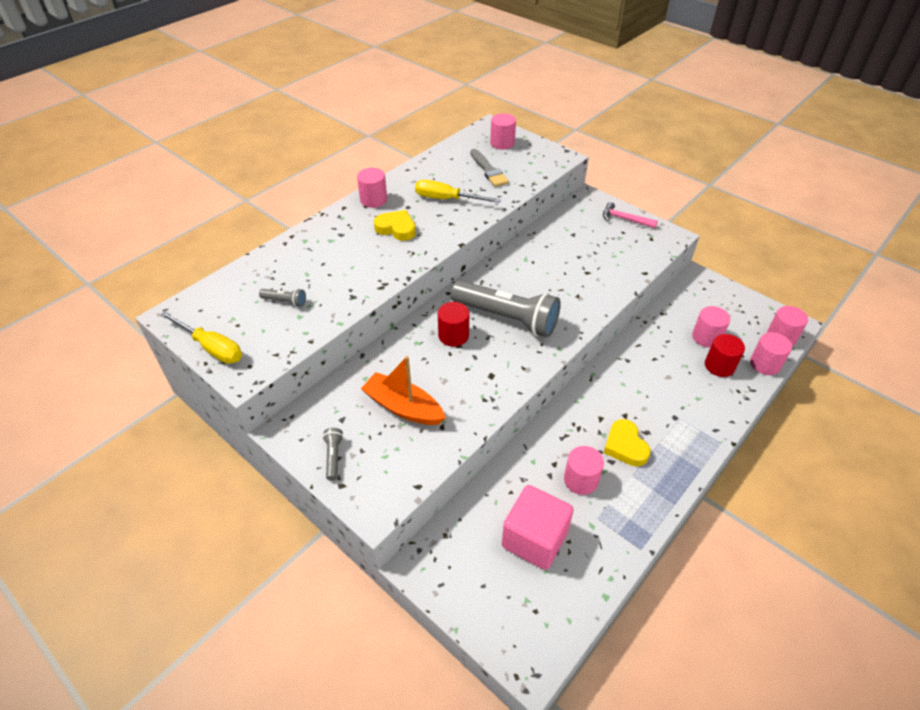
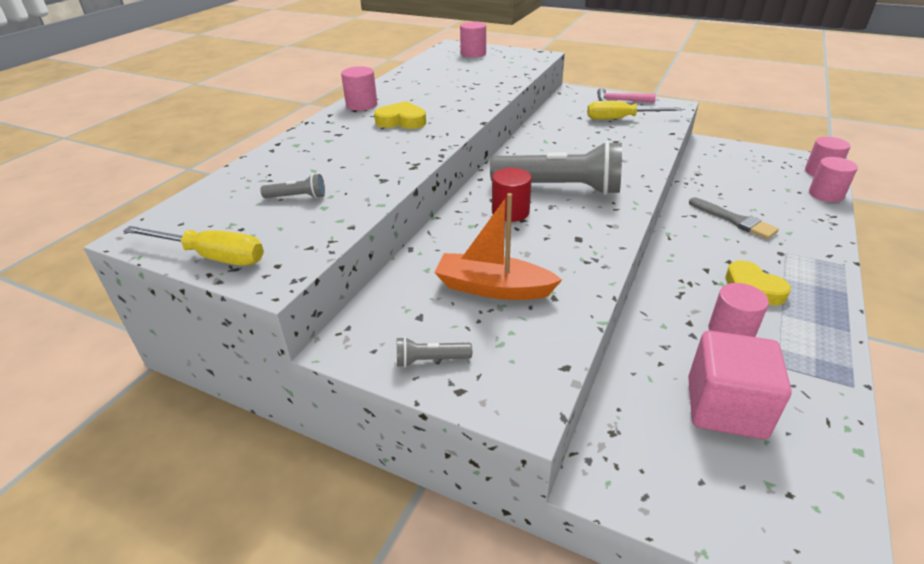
camera: 15 degrees left, 10 degrees down
(333, 457) = (430, 360): grey flashlight -> grey flashlight turned 75 degrees counterclockwise
(447, 199) = (443, 94): yellow screwdriver -> yellow screwdriver (620, 119)
(488, 170) = (473, 71): grey brush -> grey brush (734, 220)
(706, 337) = (754, 184): pink cylinder -> none
(719, 366) = (786, 203): red cylinder -> none

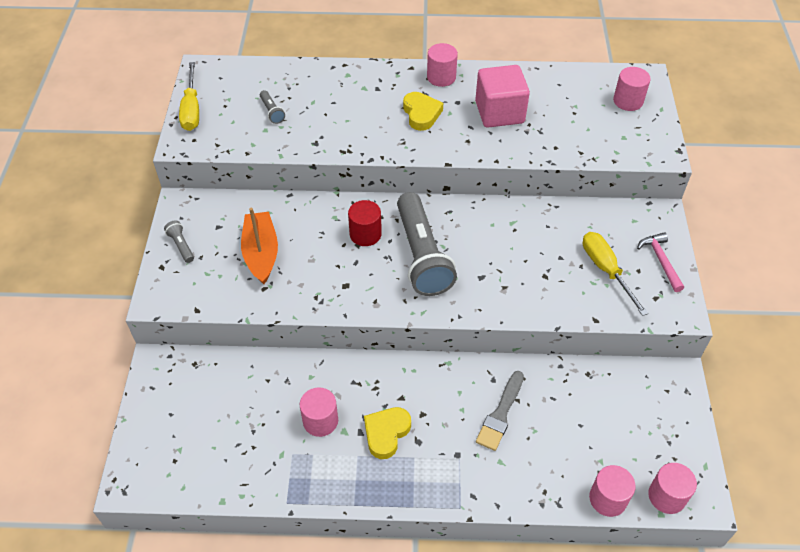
camera: 65 degrees right, 15 degrees up
(725, 408) = (236, 422): pink cube -> pink cube (499, 112)

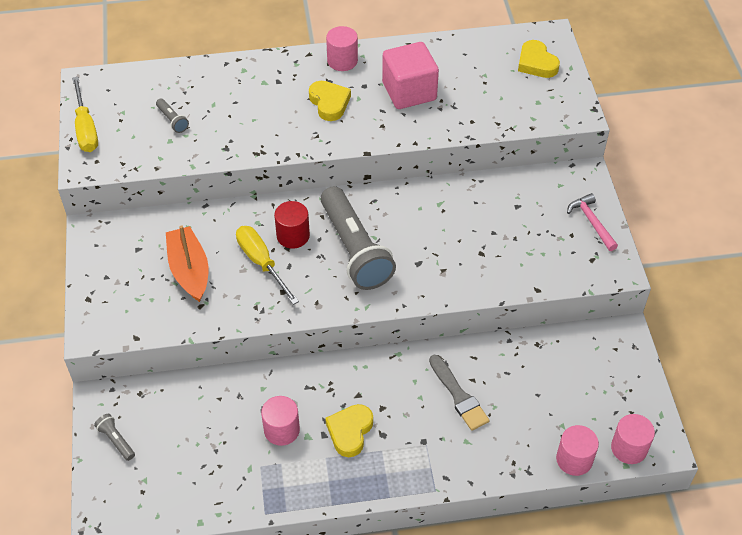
camera: 10 degrees left, 0 degrees up
(181, 246) = (103, 274): grey flashlight -> grey flashlight (116, 440)
(500, 414) = (459, 396): grey brush -> grey brush turned 45 degrees counterclockwise
(606, 270) = (540, 239): yellow screwdriver -> yellow screwdriver (261, 262)
(628, 101) = (536, 63): pink cylinder -> yellow heart

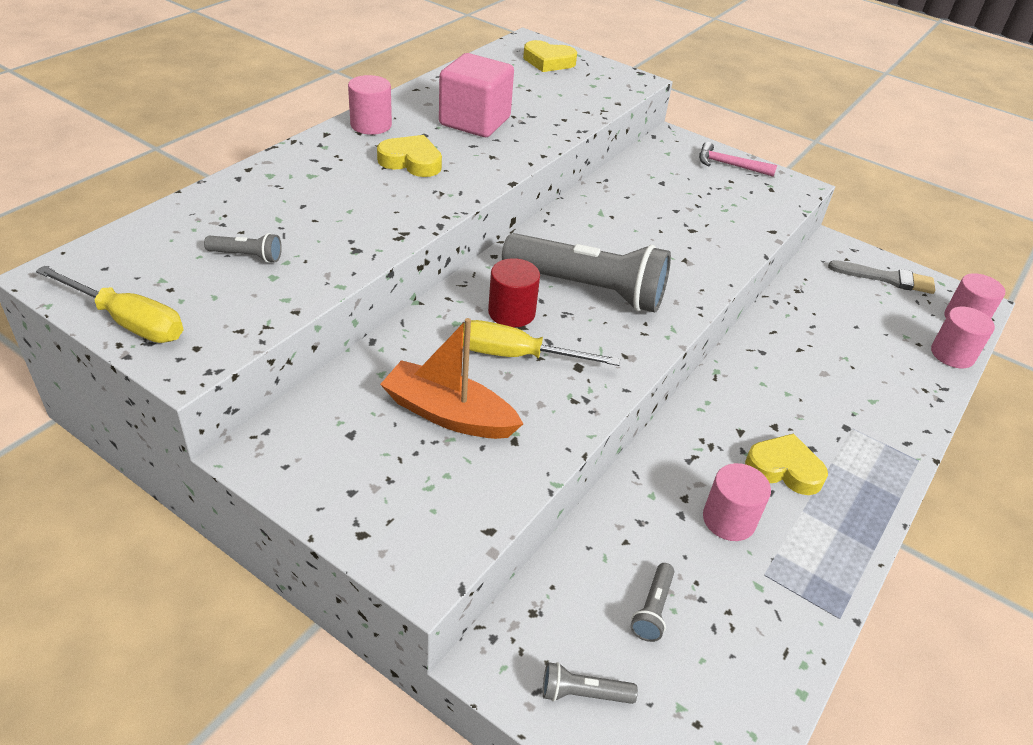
camera: 50 degrees left, 10 degrees down
(188, 435) = (652, 609): none -> grey flashlight
(350, 431) = (784, 469): yellow heart -> yellow heart turned 135 degrees clockwise
(459, 396) = (811, 369): grey brush -> grey brush (886, 278)

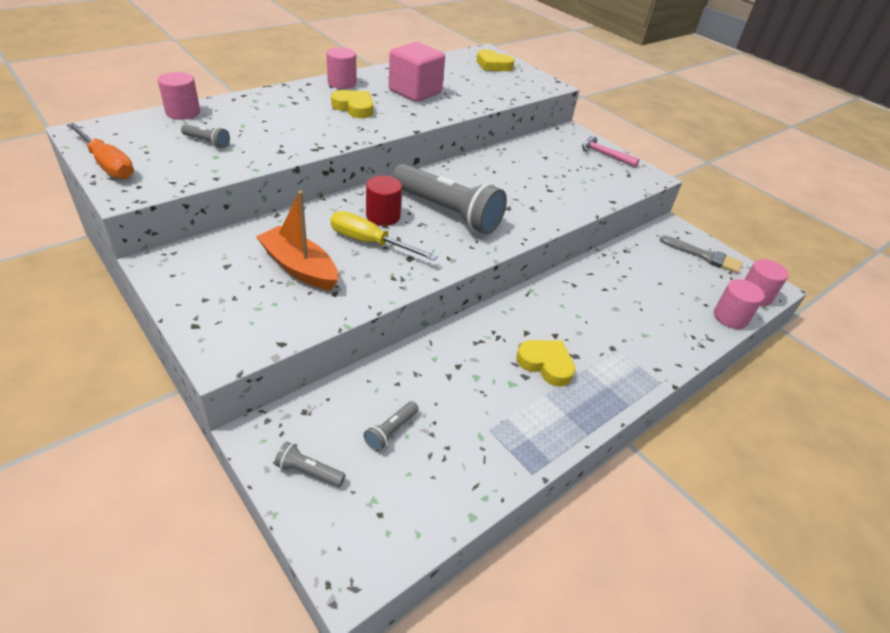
camera: 15 degrees right, 0 degrees up
(128, 322) = (107, 164): yellow screwdriver -> orange screwdriver
(729, 520) = (483, 387): pink cylinder -> pink cylinder (183, 112)

